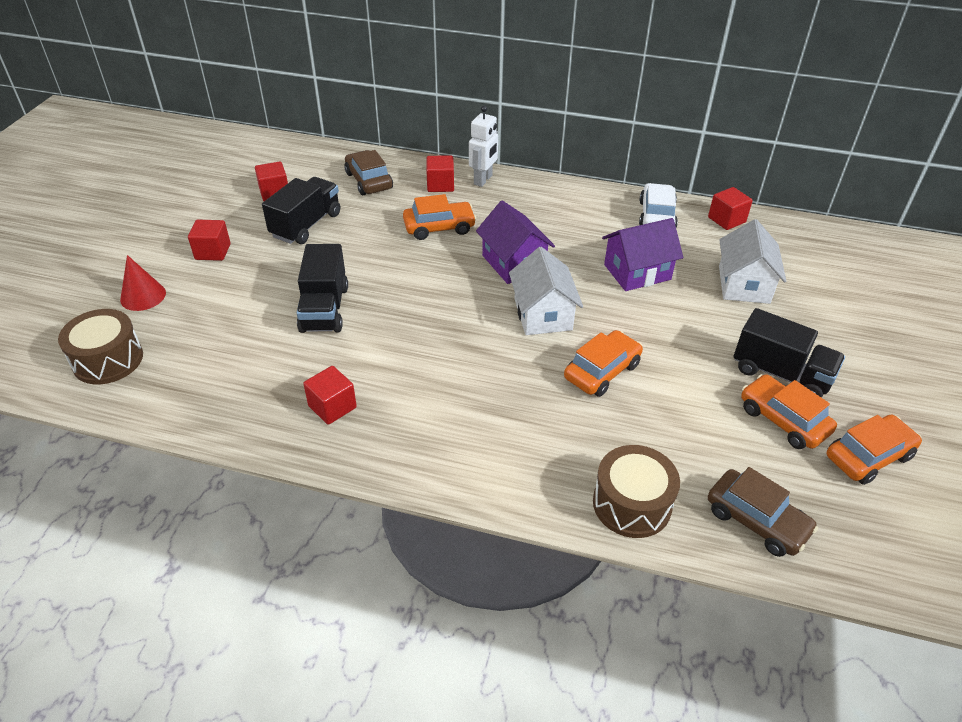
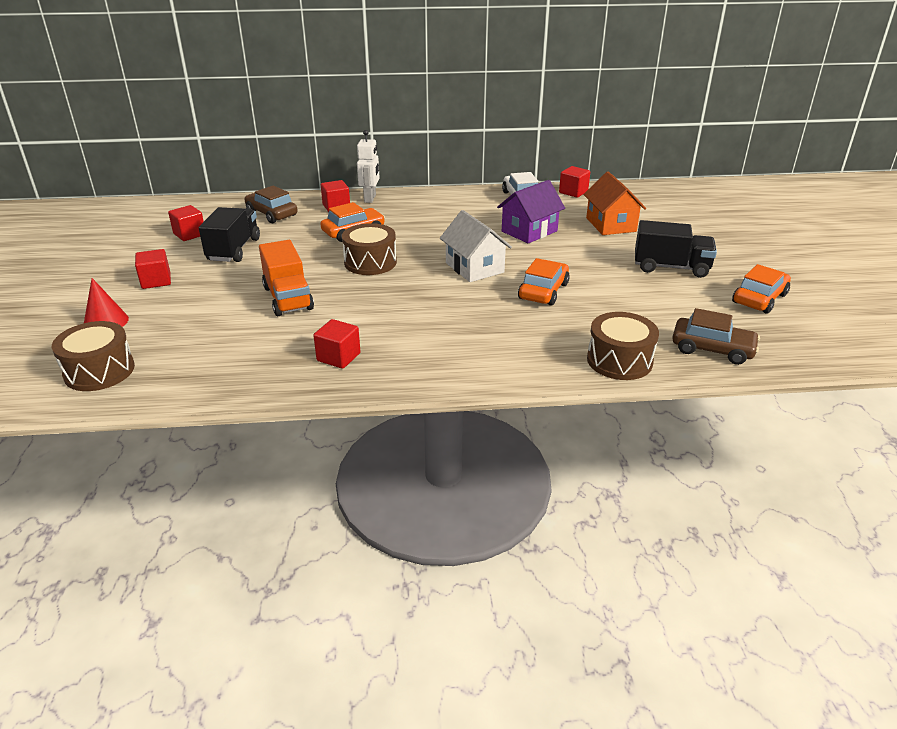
camera: 20 degrees left, 10 degrees down
(324, 309) = (288, 298): black truck -> orange truck
(434, 278) = (370, 262): none -> brown drum
(513, 263) = (430, 242): purple house -> none
(744, 284) = (611, 225): white house -> orange house
(783, 420) = (690, 291): orange car -> none

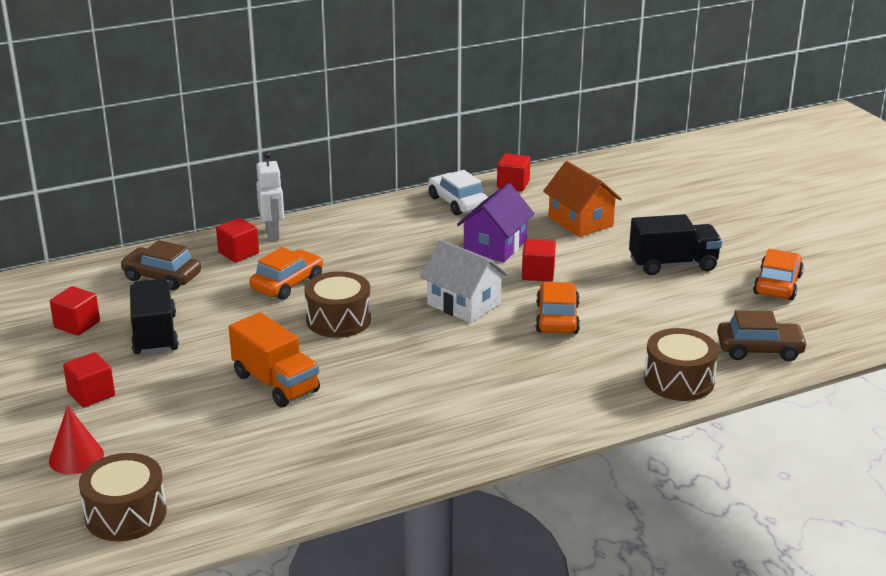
camera: 20 degrees left, 5 degrees down
(338, 357) = (389, 439): red cube -> red cube (538, 274)

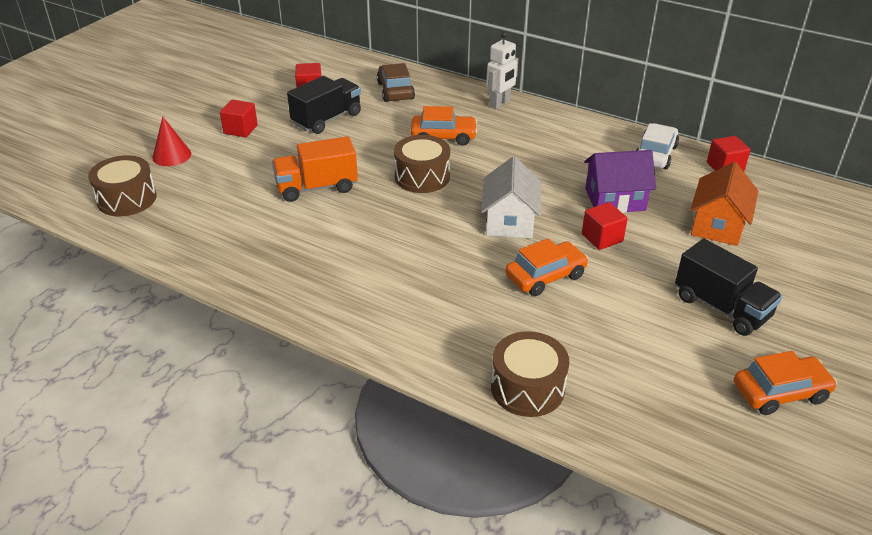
camera: 55 degrees right, 10 degrees up
(238, 253) = (458, 102): red cube -> none
(276, 383) = (317, 187): orange truck -> orange truck turned 60 degrees clockwise
(759, 350) = (641, 424): brown car -> none

